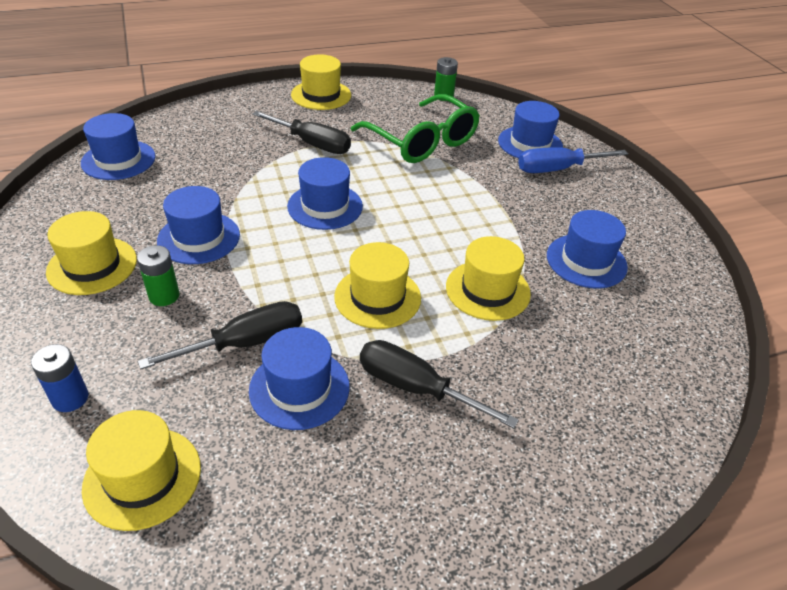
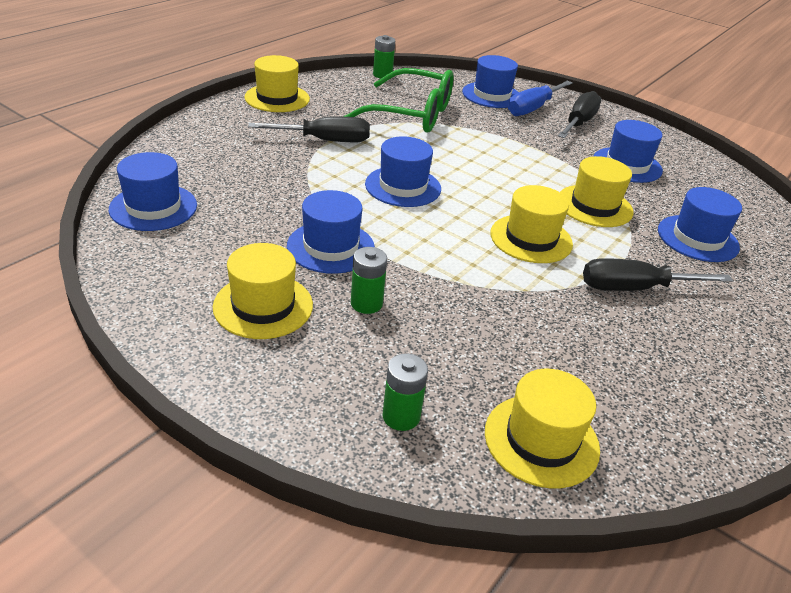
camera: 35 degrees left, 5 degrees down
(70, 398) = (401, 416): blue battery -> green battery
(245, 343) = (482, 310): black screwdriver -> black screwdriver (579, 123)
(299, 388) = (563, 324): blue hat -> blue hat (697, 238)

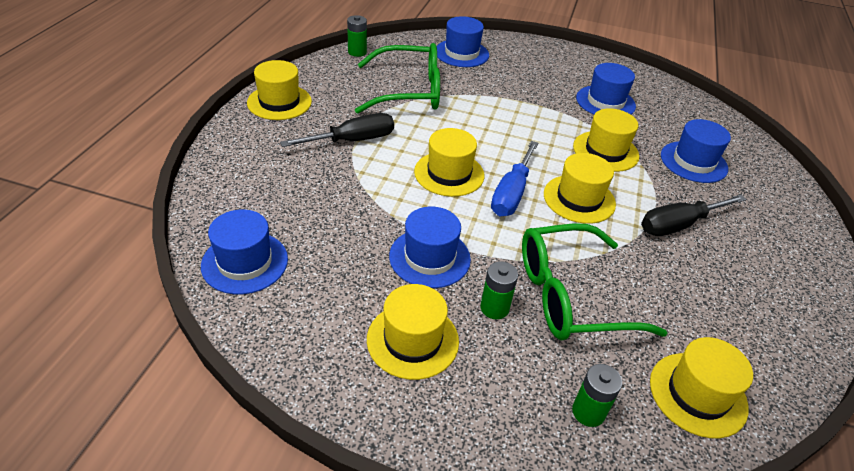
camera: 20 degrees left, 5 degrees up
(403, 186) = (449, 173): blue hat -> yellow hat
(459, 316) = (572, 295): none -> green glasses
(532, 108) = (502, 60): blue screwdriver -> blue screwdriver (511, 193)
(579, 123) = (546, 67): black screwdriver -> none

